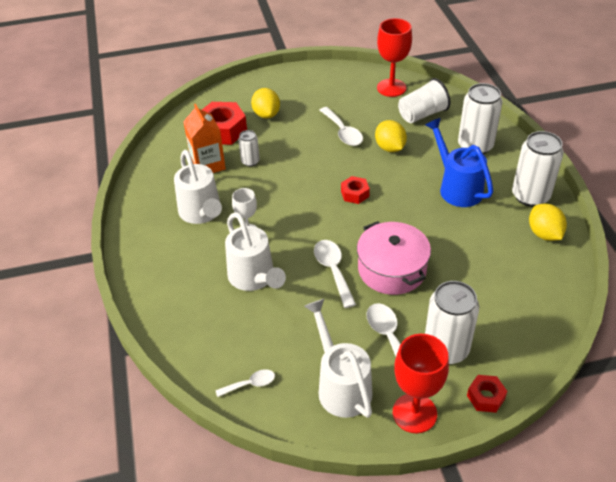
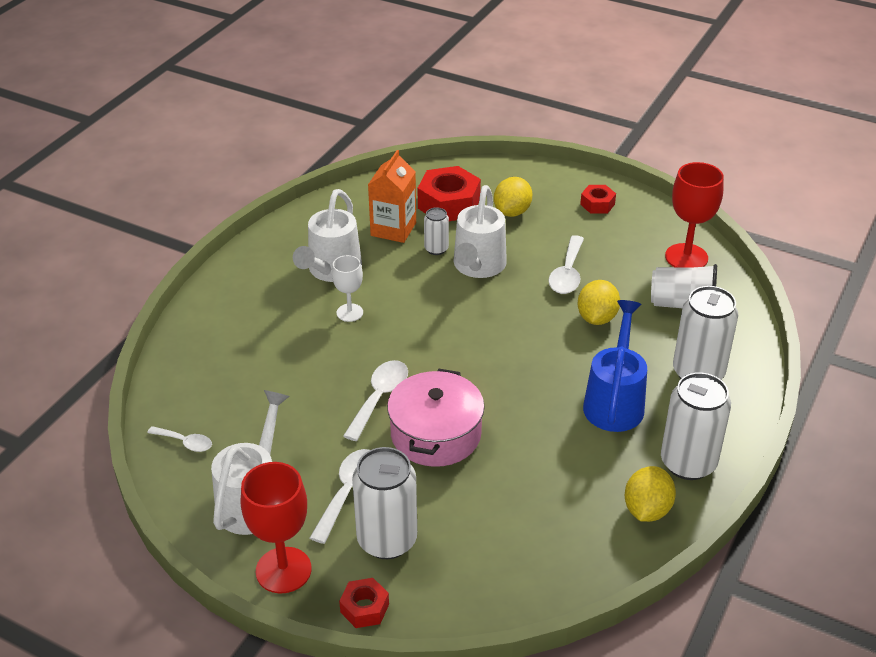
camera: 40 degrees right, 5 degrees down
(254, 278) = (302, 357): white watering can -> white watering can (477, 267)
(355, 194) = (497, 341): red nut -> red nut (597, 204)

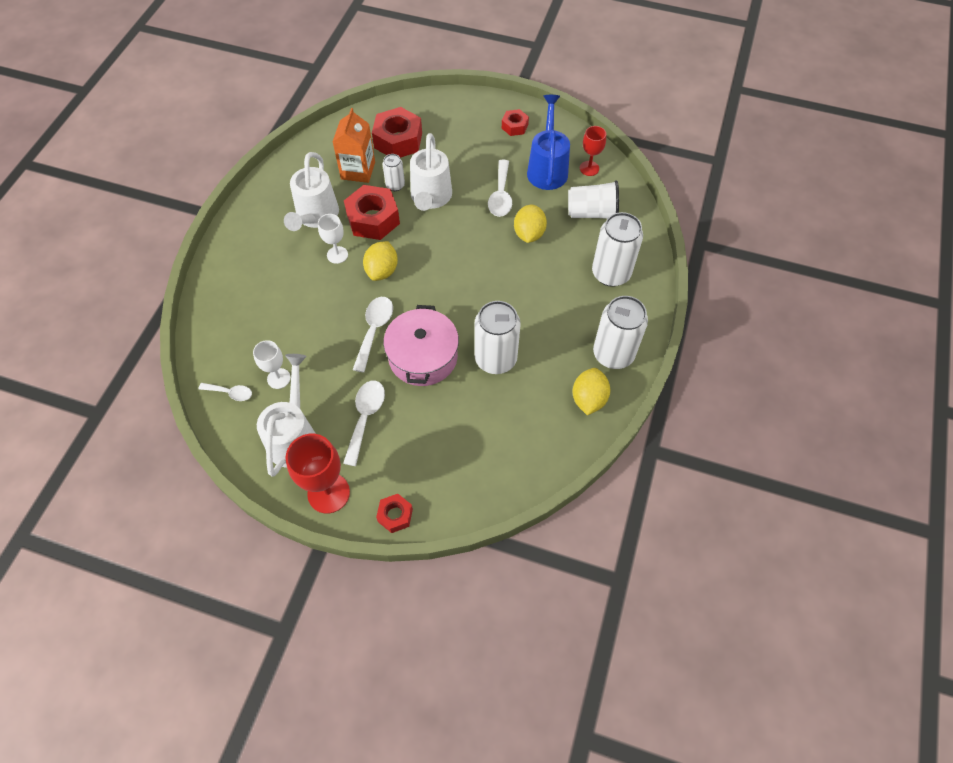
camera: 10 degrees left, 20 degrees up
(248, 434) = (278, 378): none -> white goblet
(387, 540) = (402, 455): white can -> white can (495, 359)
(401, 281) = (373, 219): none -> red nut
(512, 212) = (449, 142): yellow lemon -> yellow lemon (382, 271)
(614, 402) = (552, 308): blue watering can -> blue watering can (547, 168)
(686, 257) = (589, 168): red goblet -> red goblet, size x0.60

